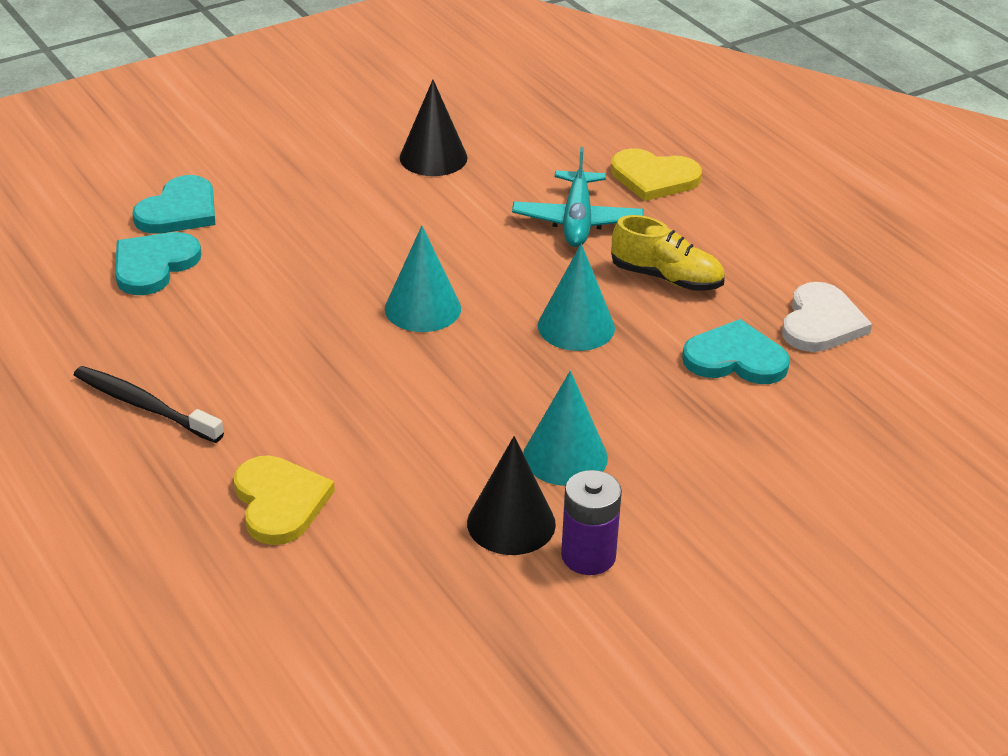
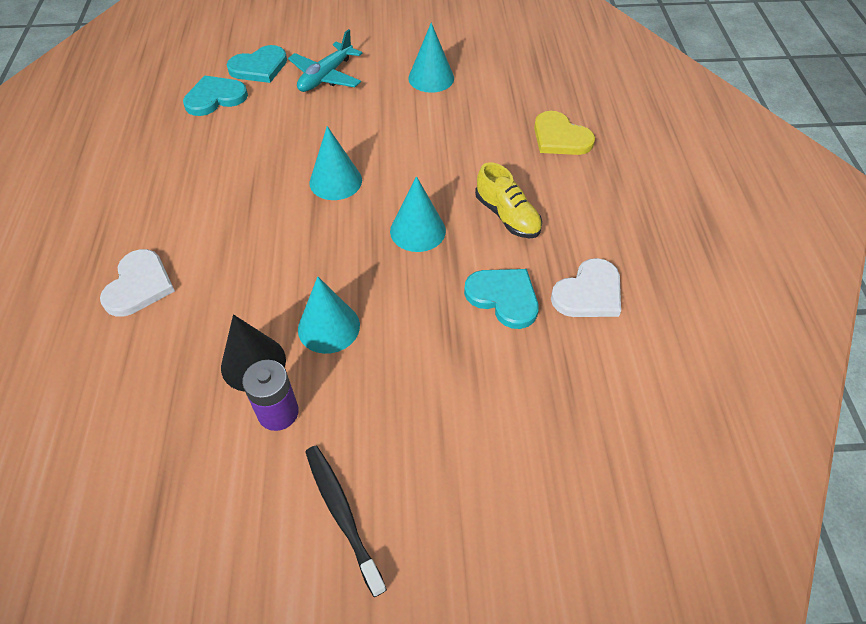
camera: 30 degrees right, 15 degrees up
(144, 406) = (129, 188): black toothbrush -> black toothbrush (342, 514)
(280, 502) = (139, 285): yellow heart -> white heart
(433, 157) = (431, 78): black cone -> turquoise cone
(577, 221) = (483, 152): turquoise plane -> turquoise plane (326, 76)

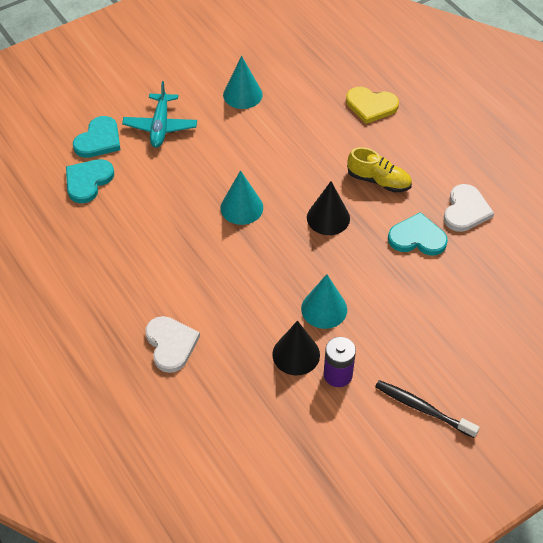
camera: 30 degrees left, 0 degrees up
(417, 230) = (328, 218): turquoise cone -> black cone

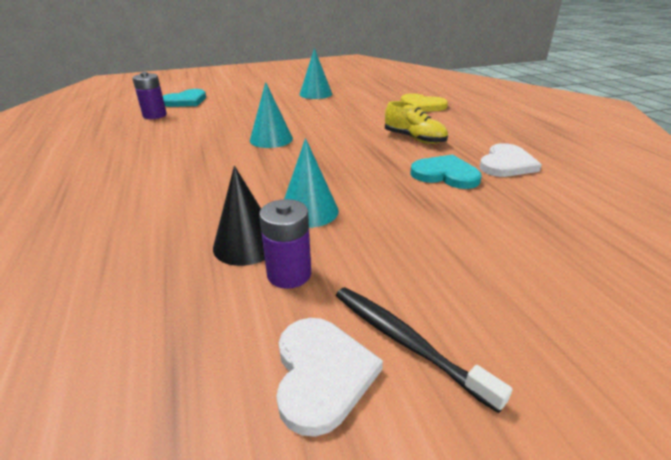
camera: 15 degrees right, 20 degrees down
(88, 181) = (155, 115): turquoise heart -> purple battery
(160, 126) = (239, 100): turquoise plane -> none
(171, 344) = (109, 213): white heart -> white heart (321, 374)
(328, 218) = (352, 153): black cone -> none

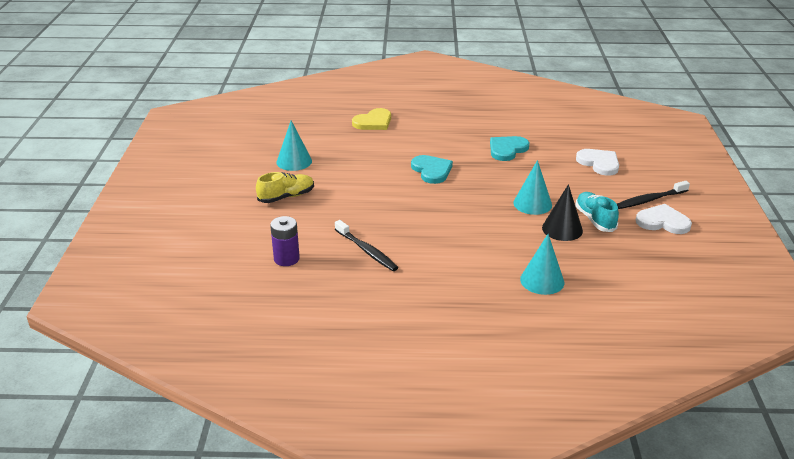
camera: 70 degrees left, 0 degrees up
(170, 139) = (367, 251): none -> black toothbrush
(186, 101) = (249, 238): turquoise heart -> turquoise heart (431, 170)
(271, 139) = (403, 201): turquoise cone -> turquoise cone (542, 280)
(289, 274) = (595, 219): purple battery -> turquoise shoe
(414, 139) = (443, 144): yellow shoe -> yellow shoe (286, 197)
(506, 164) = (503, 126): white heart -> white heart (599, 163)

